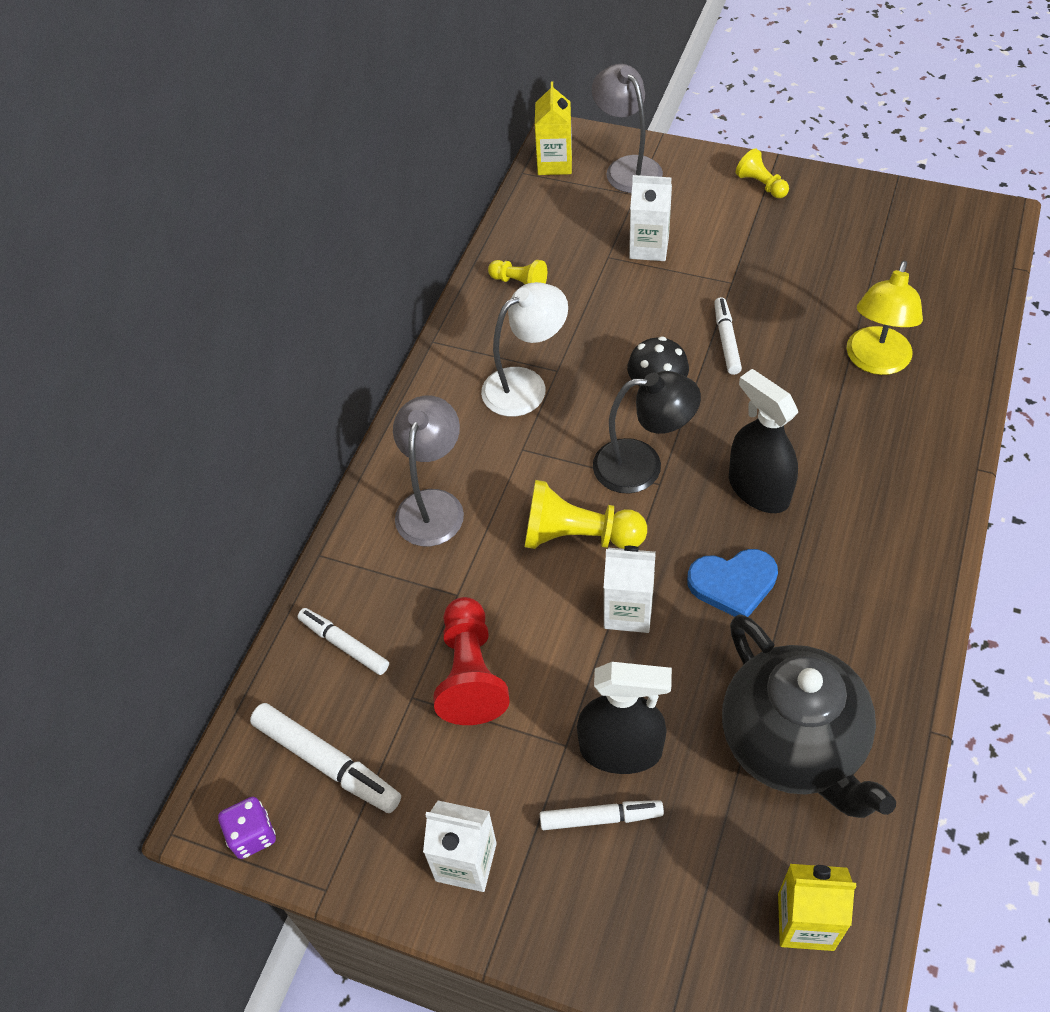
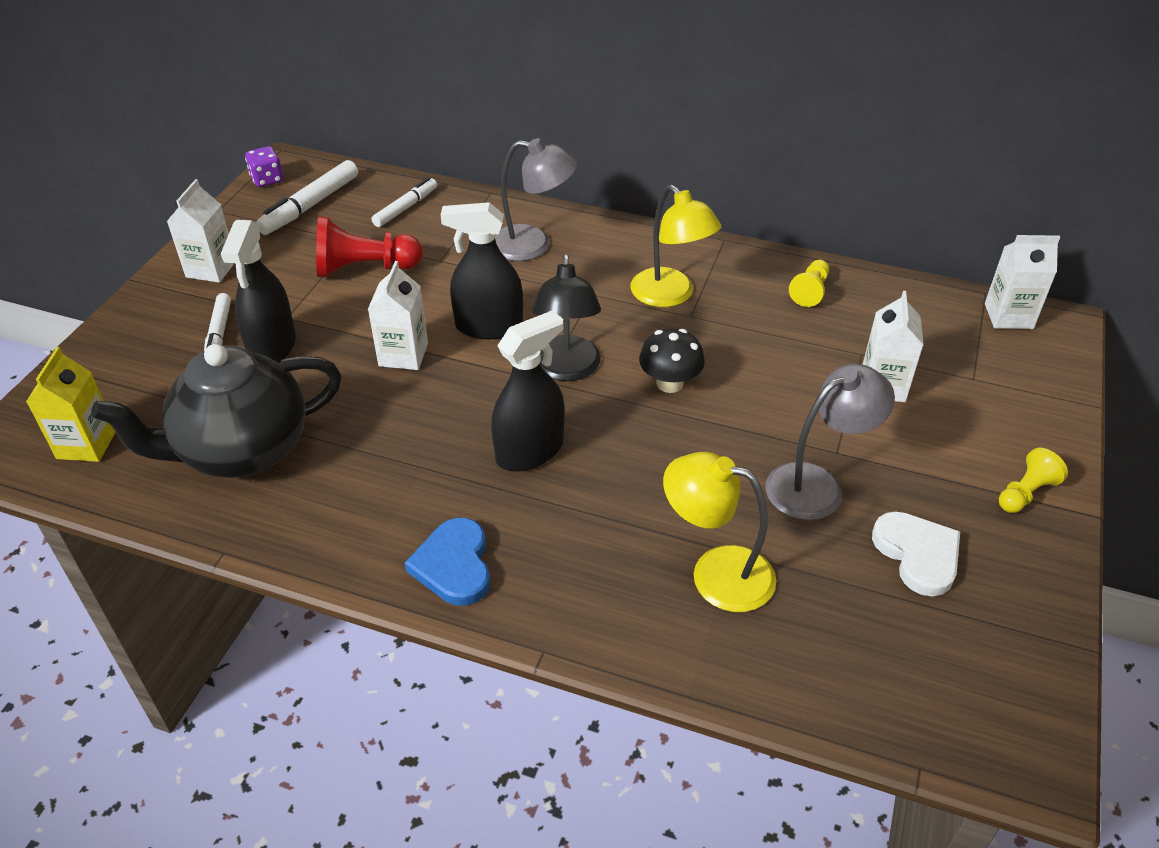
camera: 85 degrees right, 10 degrees down
(525, 385) = (670, 295): white lamp -> yellow lamp
(554, 163) = (1008, 316): yellow carton -> white carton
(578, 536) = (489, 326): yellow pawn -> black spray bottle
(627, 168) = (1020, 373): grey lamp -> grey lamp (817, 485)
(726, 340) = (741, 441): white marker -> none
(733, 584) = (419, 424): blue heart -> blue heart (454, 565)
(833, 248) = (918, 554): none -> white heart

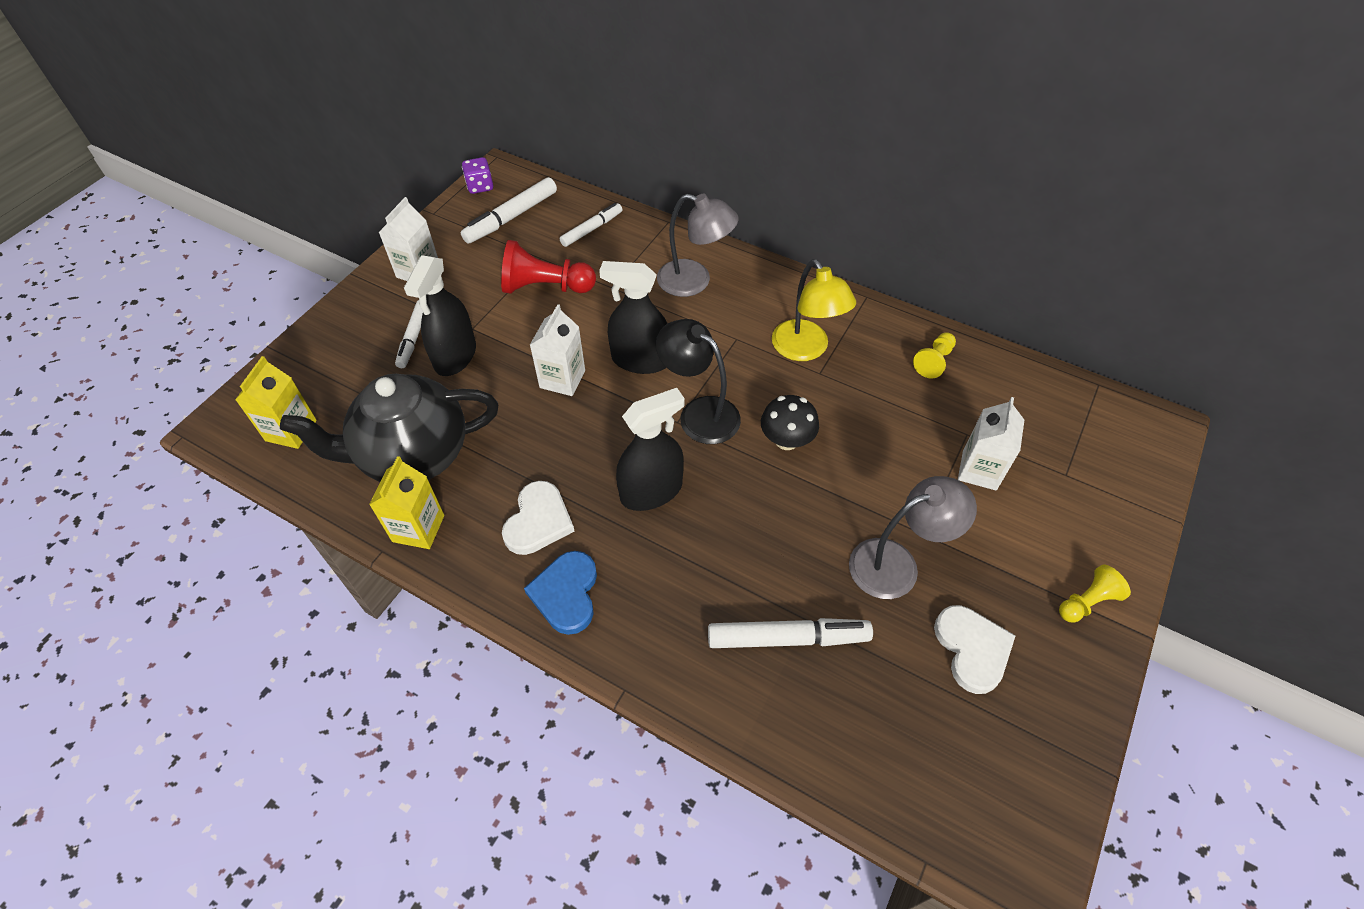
camera: 10 degrees right, 10 degrees up
(264, 523) = (418, 528): none -> yellow carton
(405, 497) = (538, 521): none -> white heart
(567, 369) = (699, 413): black lamp -> black lamp turned 120 degrees clockwise
(716, 573) = (787, 638): yellow lamp -> white marker
(1008, 316) = (1115, 412): white carton -> none

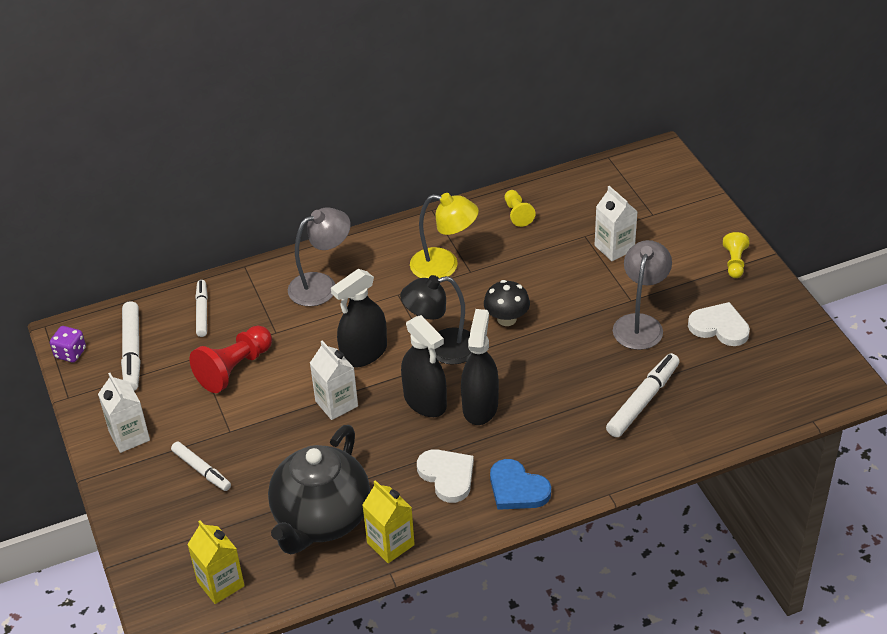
camera: 50 degrees left, 10 degrees down
(455, 356) = (248, 453): black spray bottle -> black spray bottle (425, 401)

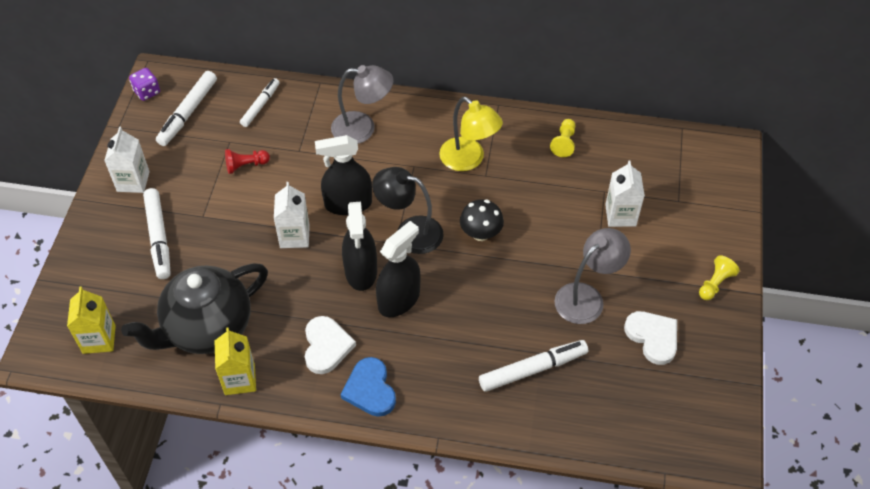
camera: 30 degrees right, 10 degrees up
(201, 470) = (159, 237): white marker -> white marker, size x1.51
(234, 369) = (246, 165): red pawn -> red pawn, size x0.58

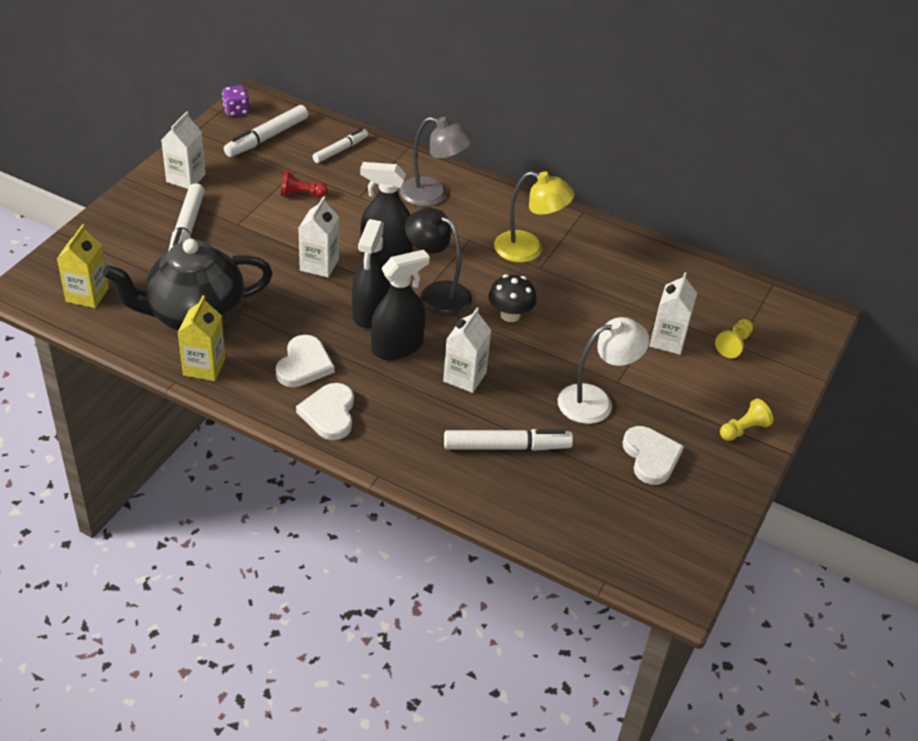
camera: 15 degrees right, 10 degrees down
(370, 389) = (329, 414): blue heart -> white heart
(468, 160) = (528, 250): yellow lamp -> yellow lamp turned 45 degrees counterclockwise
(469, 311) = (464, 377): none -> white carton
(564, 143) = (637, 262): yellow pawn -> yellow pawn (734, 344)
(586, 297) = (596, 401): grey lamp -> white lamp

